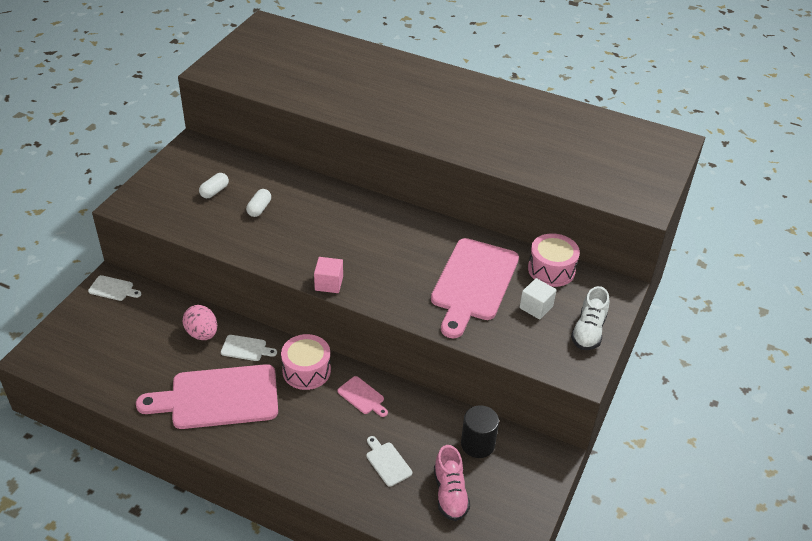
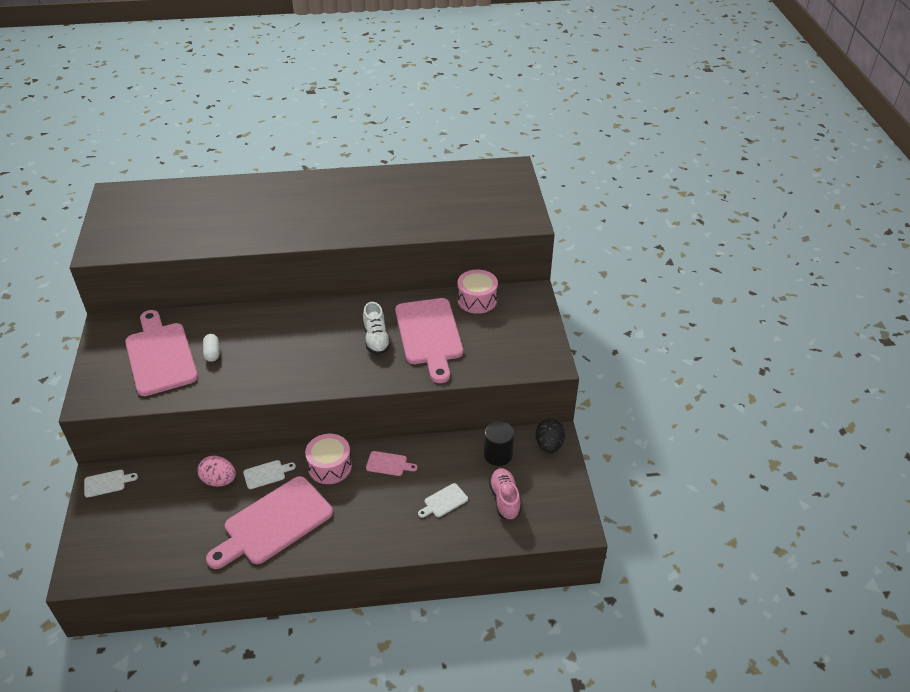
camera: 30 degrees left, 0 degrees up
(214, 191) = (160, 355): white capsule -> pink cutting board
(329, 283) = (319, 385): pink cube -> none
(387, 462) = (444, 501): white cutting board -> white cutting board turned 60 degrees counterclockwise
(450, 493) = (504, 499): pink shoe -> pink shoe turned 150 degrees counterclockwise
(536, 307) = (487, 332): white cube -> none
(539, 462) = (549, 445): none -> black egg
(588, 331) = (535, 332): white shoe -> white shoe (376, 339)

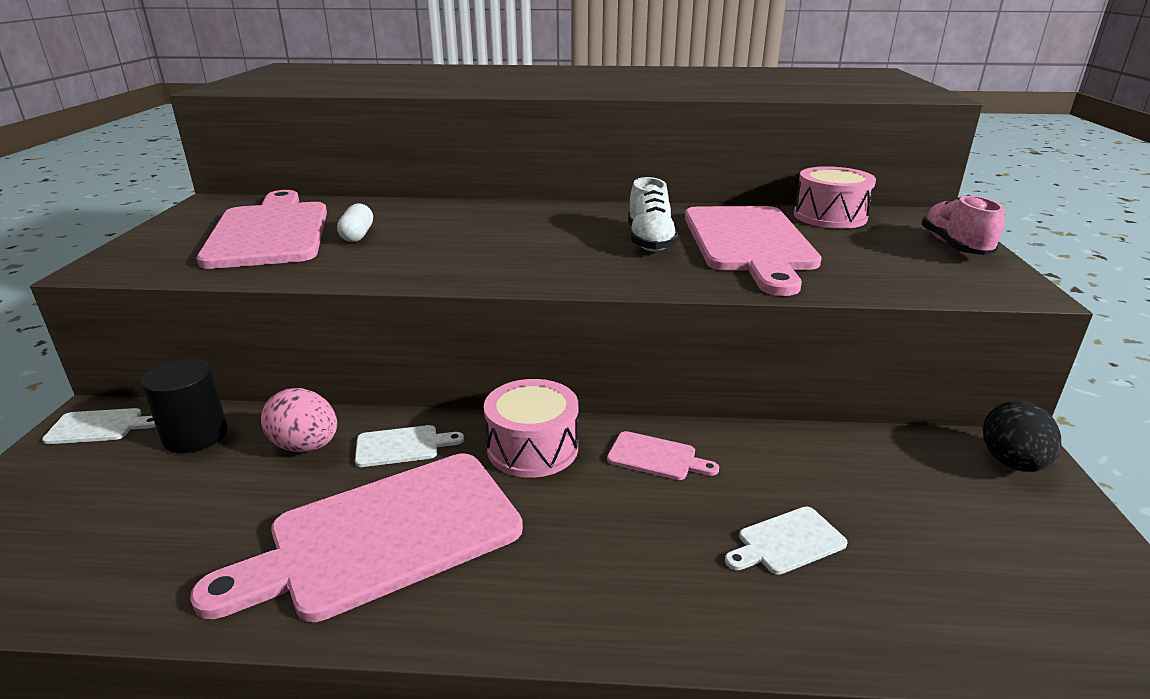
camera: 10 degrees right, 15 degrees down
(498, 455) = (898, 467): black cylinder -> black cylinder (196, 436)
(504, 499) = (941, 556): pink shoe -> pink shoe (955, 246)

